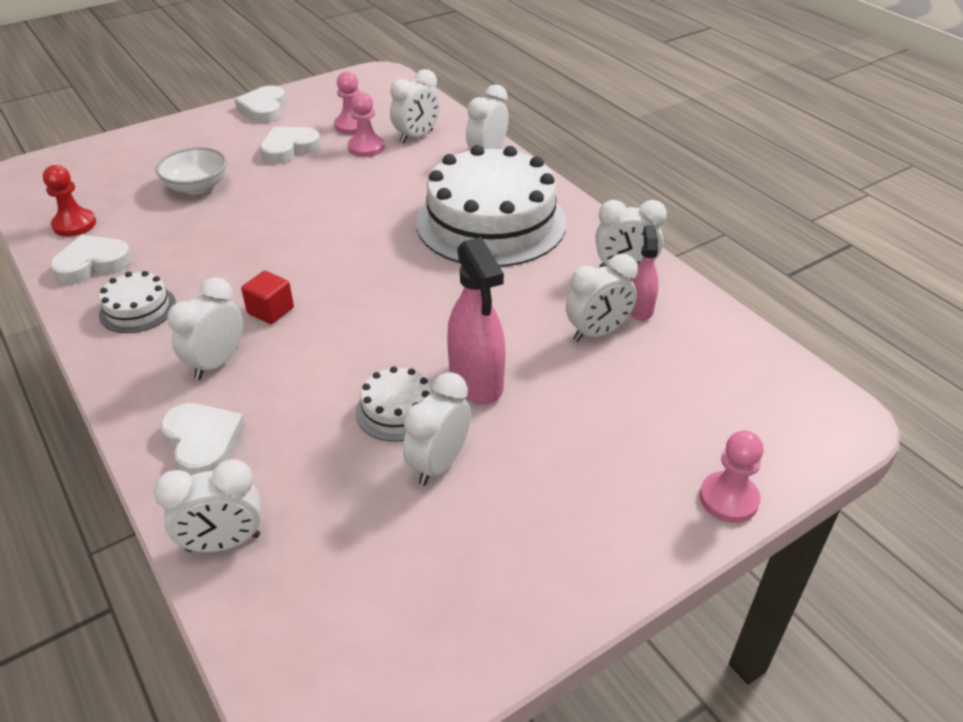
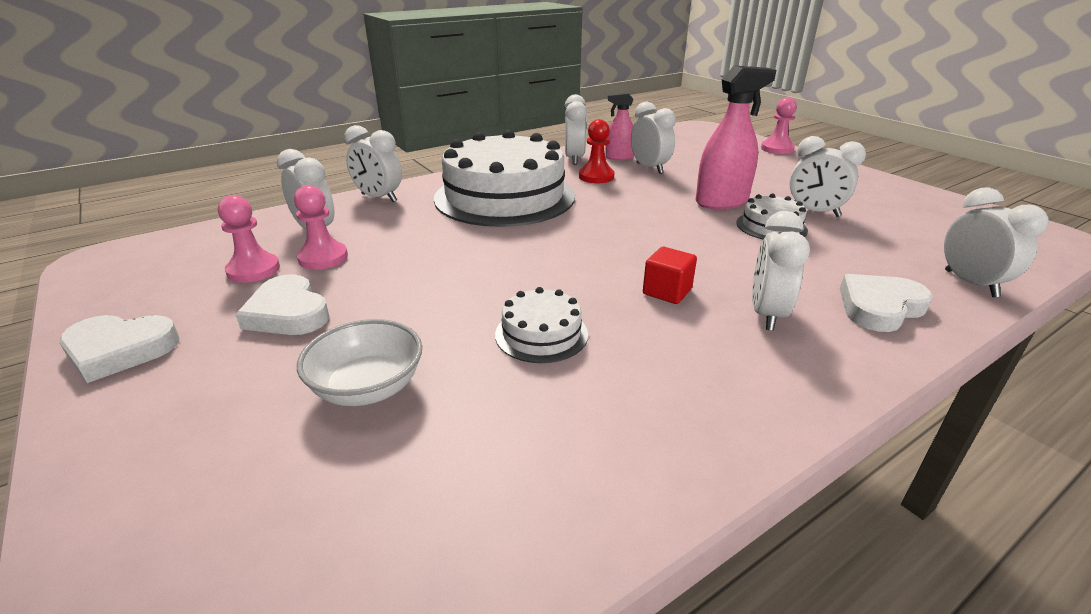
camera: 90 degrees left, 10 degrees down
(74, 224) = (461, 537): red pawn -> red pawn (596, 177)
(92, 263) = (595, 471): white heart -> none
(138, 309) = (697, 391): white cake -> white cake (541, 334)
(216, 363) = (767, 314): white clock -> white clock turned 75 degrees clockwise

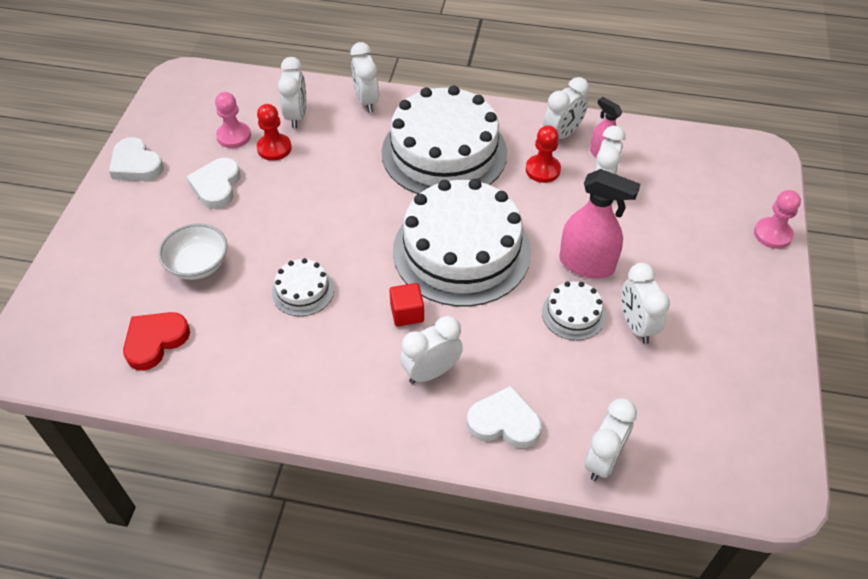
camera: 45 degrees right, 20 degrees up
(323, 258) = (274, 148): pink pawn -> red pawn
(425, 508) = (155, 341): none -> red heart
(628, 236) = (461, 251): none -> white cake

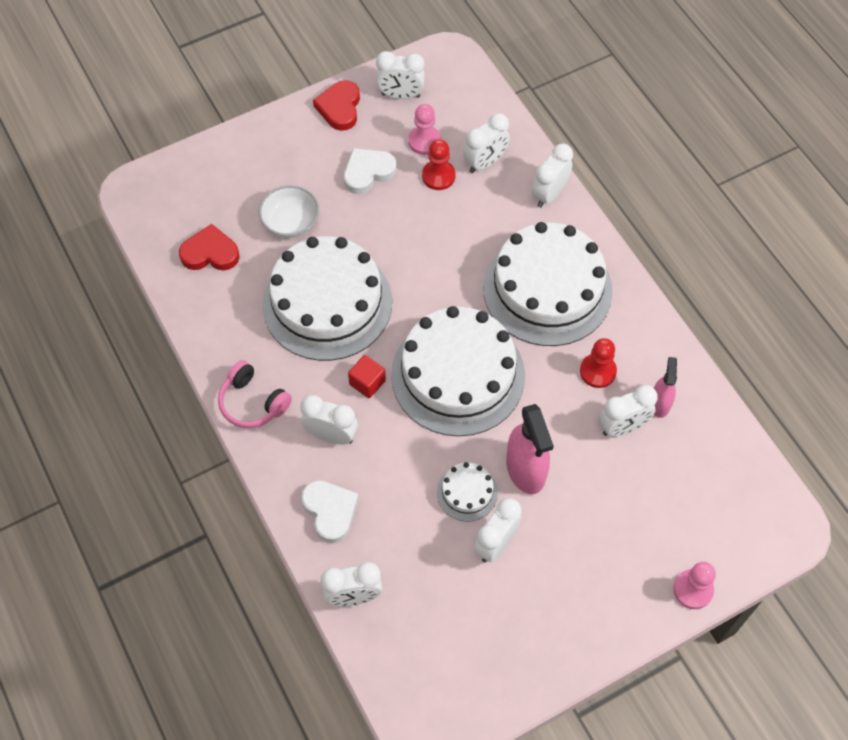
camera: 50 degrees right, 10 degrees up
(136, 164) = (339, 108): white heart -> red heart
(303, 291) = (327, 303): white cake -> white cake, size x2.30
(339, 410) = (253, 402): none -> pink headphones
(562, 134) = (654, 358): white clock -> white clock (400, 95)

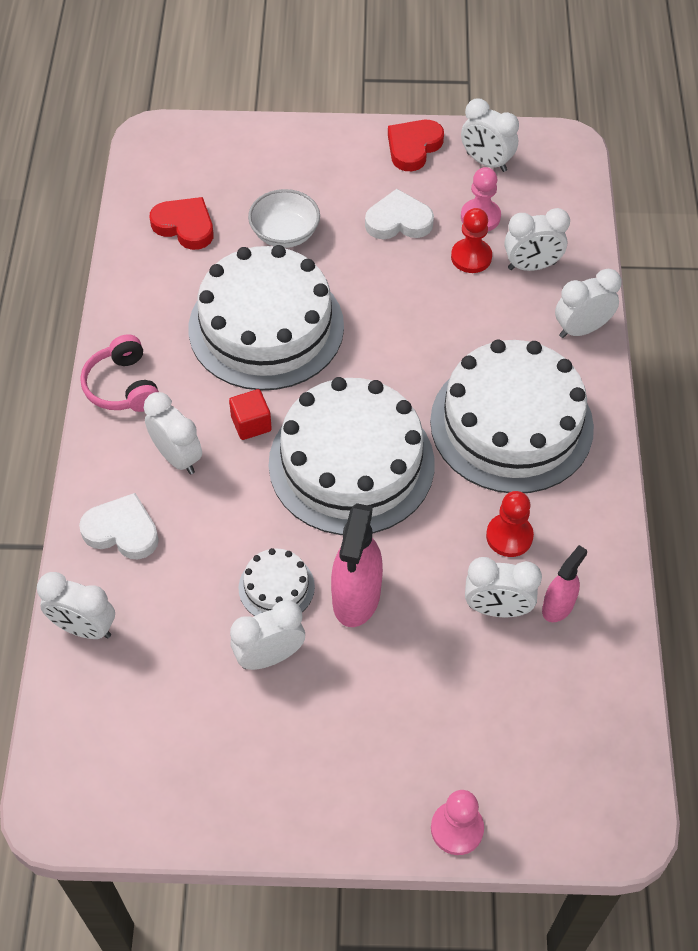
camera: 30 degrees right, 5 degrees down
(330, 511) = (122, 531): white heart -> white heart turned 75 degrees counterclockwise

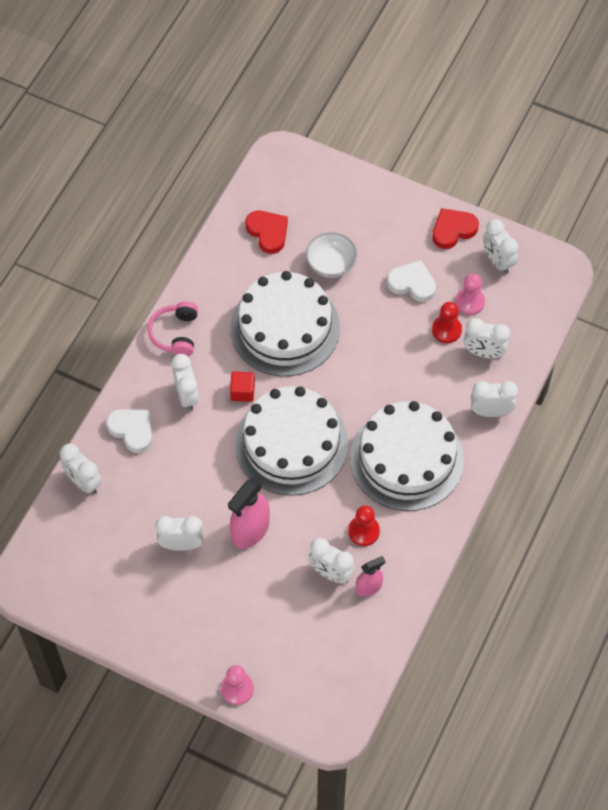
camera: 25 degrees right, 5 degrees up
(276, 587) = (206, 504): white cake -> none

